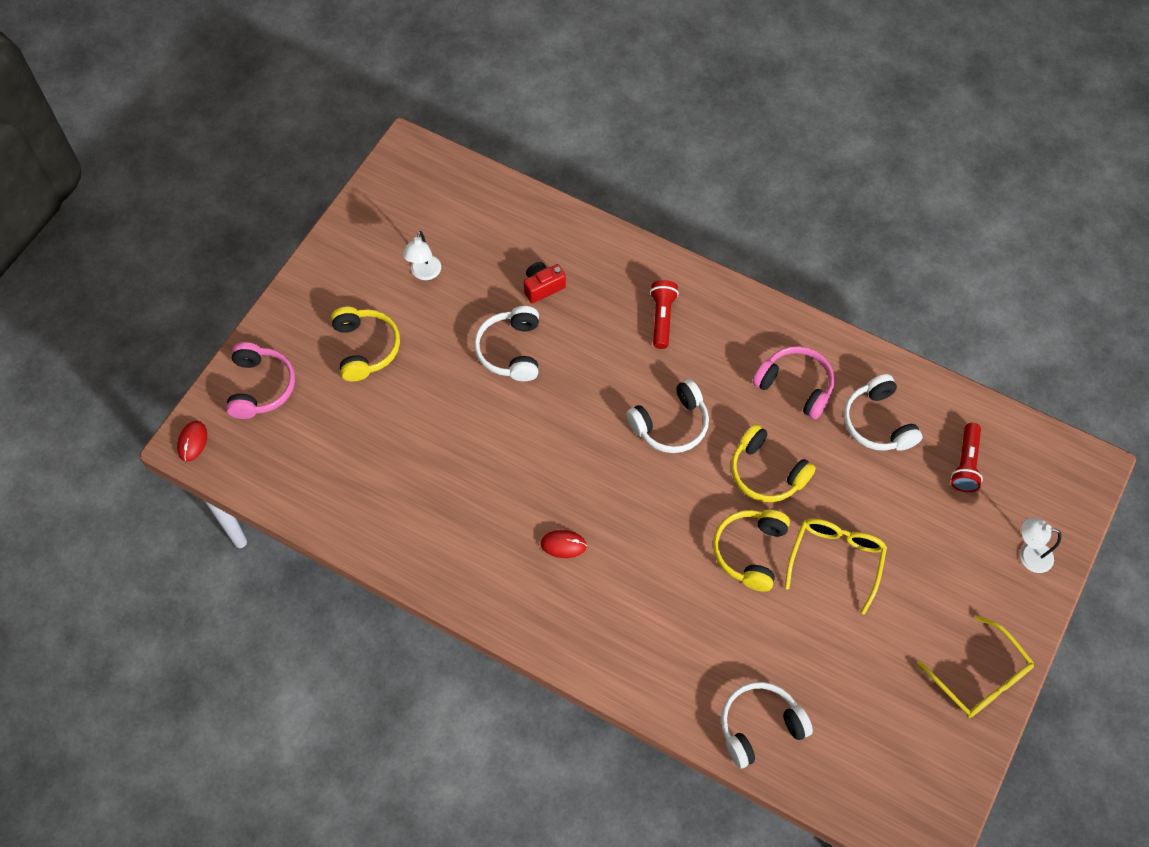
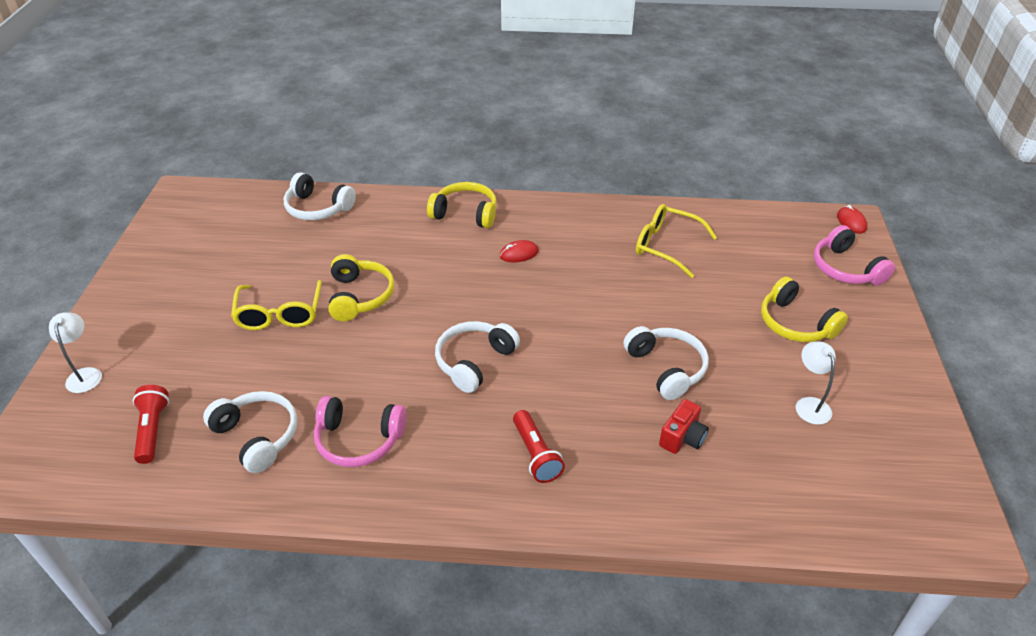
camera: 155 degrees right, 20 degrees down
(759, 726) = (317, 208): white headphones -> white headphones turned 75 degrees clockwise
(766, 473) = (364, 355): yellow headphones -> yellow headphones (465, 213)
(980, 678) = (138, 280): yellow glasses -> yellow glasses (666, 246)
(1029, 555) = (85, 374): white lamp -> white lamp turned 90 degrees counterclockwise

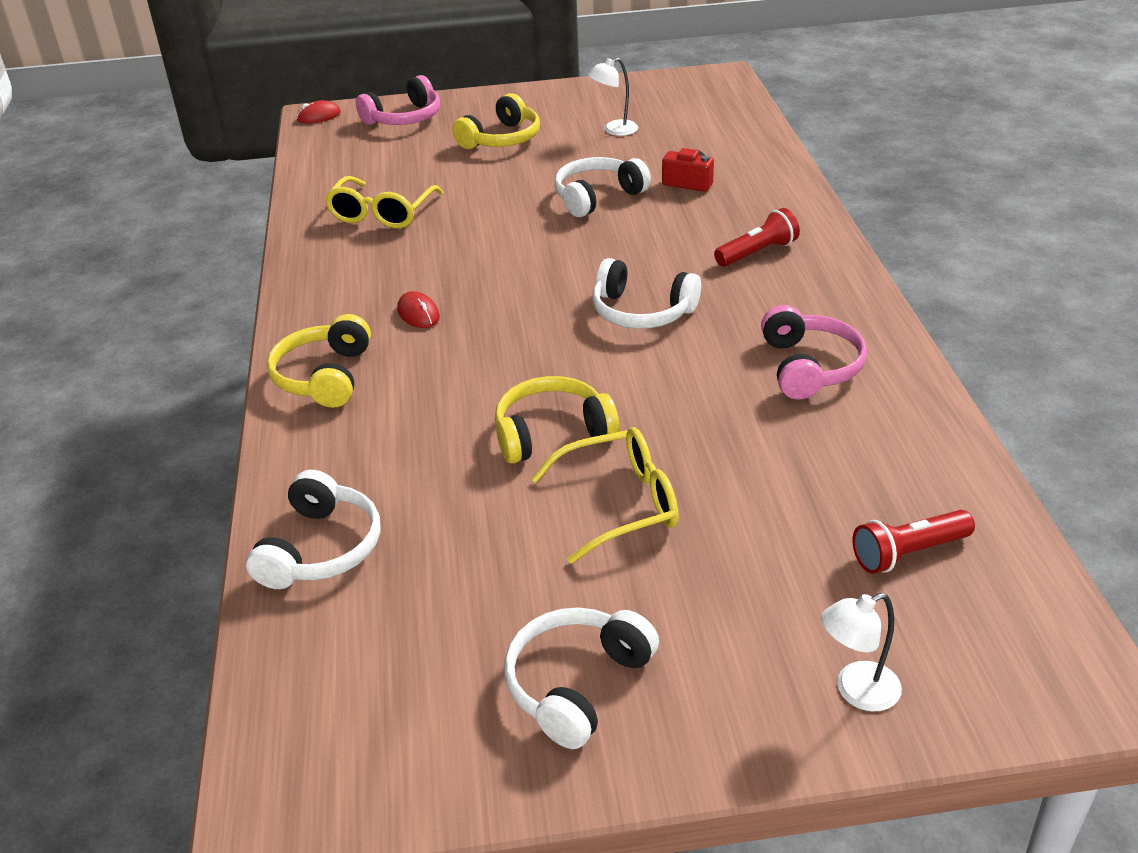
camera: 100 degrees left, 5 degrees down
(257, 436) = (854, 448): white headphones -> white headphones (576, 684)

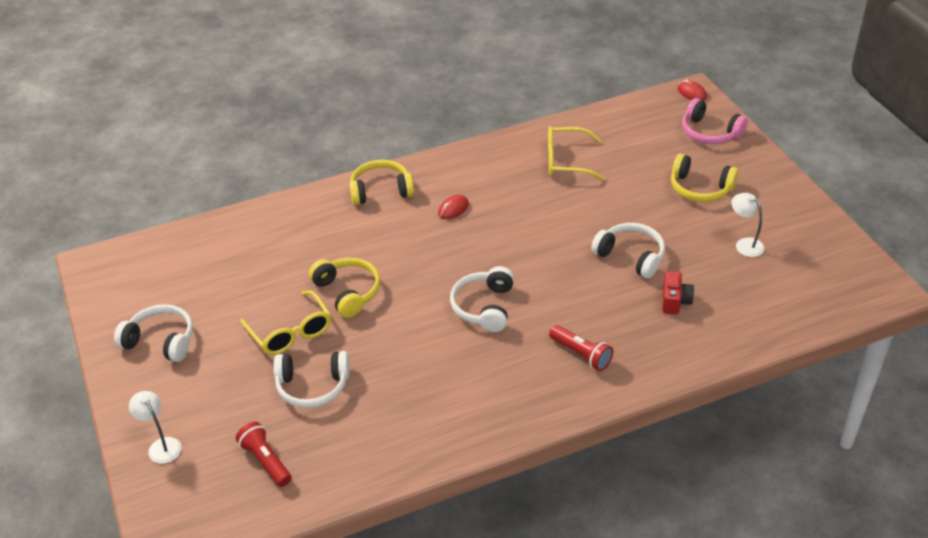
camera: 75 degrees right, 5 degrees up
(321, 548) = (242, 231): white headphones -> white headphones (312, 387)
(810, 367) = (441, 399): pink headphones -> none

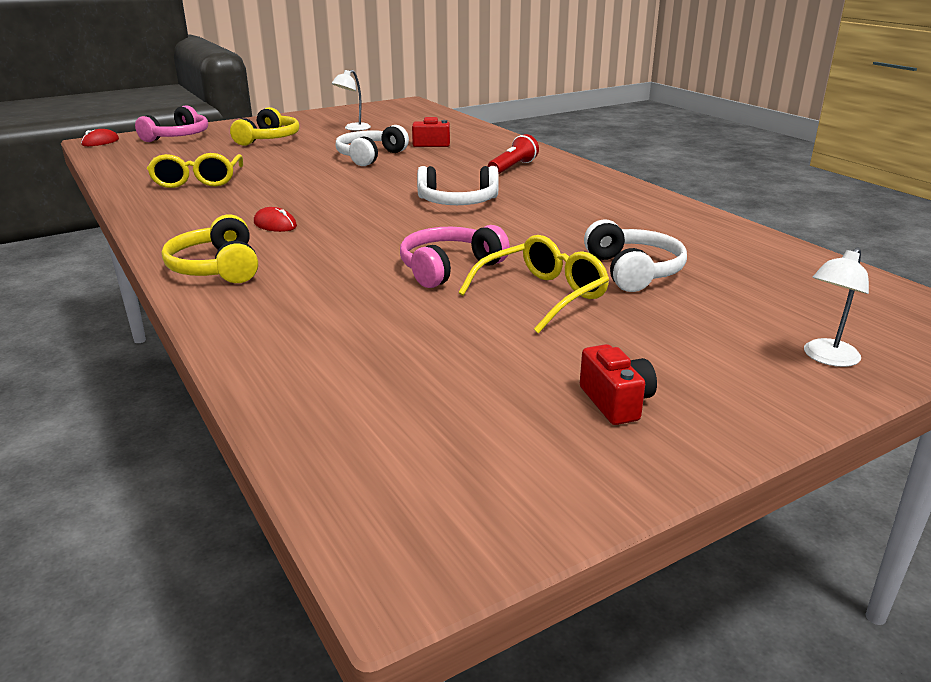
camera: 100 degrees left, 15 degrees down
(161, 341) = (616, 402): white headphones -> red camera
(266, 461) = (774, 283): red flashlight -> none
(348, 292) = (449, 268): yellow headphones -> pink headphones

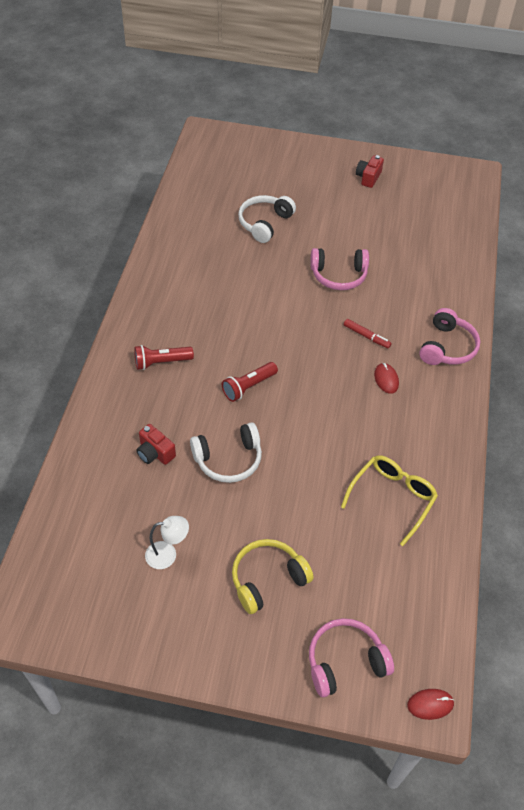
camera: 140 degrees left, 25 degrees up
(216, 268) = (447, 347): yellow headphones -> pink headphones
(338, 240) = (366, 336): none -> red marker
(413, 181) = (248, 387): none -> red flashlight
(458, 202) = (257, 337): white headphones -> none
(543, 295) = (323, 233): yellow glasses -> none
(826, 358) = (278, 151): white lamp -> none

